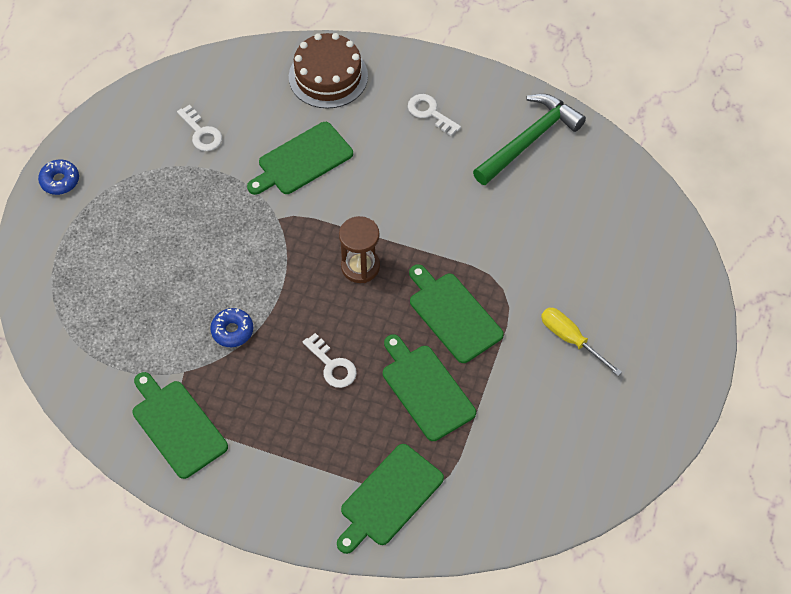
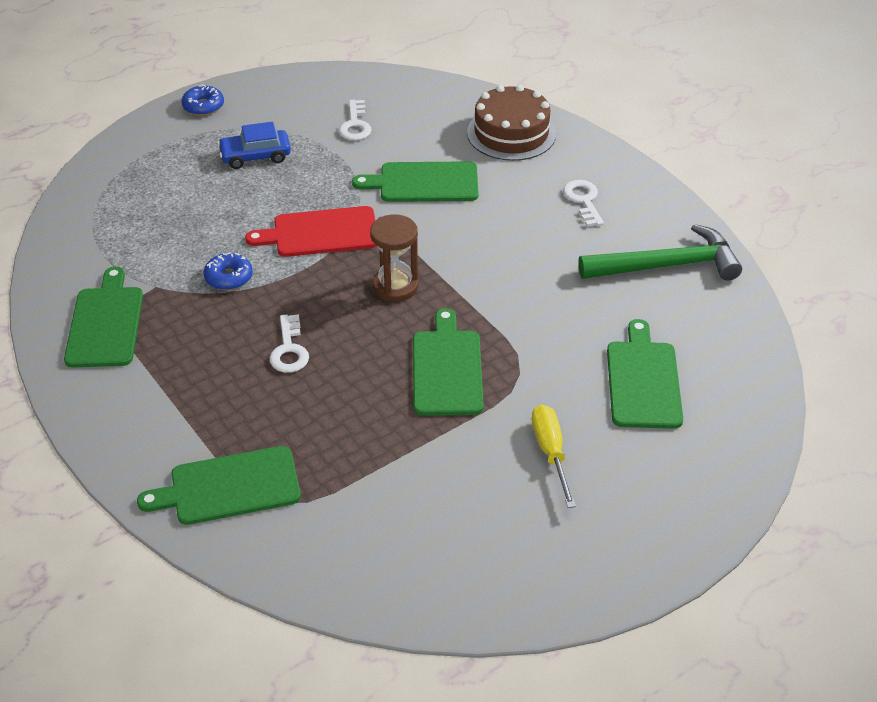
camera: 35 degrees right, 15 degrees down
(149, 207) = (255, 156): none -> blue car
(265, 251) = (320, 233): none -> red cutting board
(426, 389) = (358, 416): green cutting board -> green cutting board (643, 380)

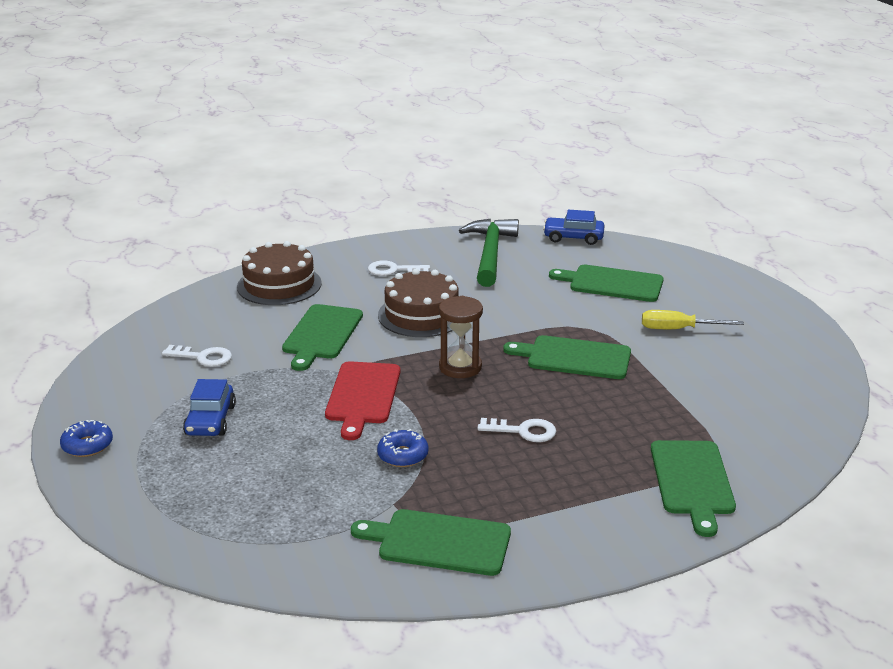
camera: 75 degrees left, 15 degrees down
(493, 240) = (421, 315): none -> brown cake
(755, 330) = (573, 237): none -> blue car

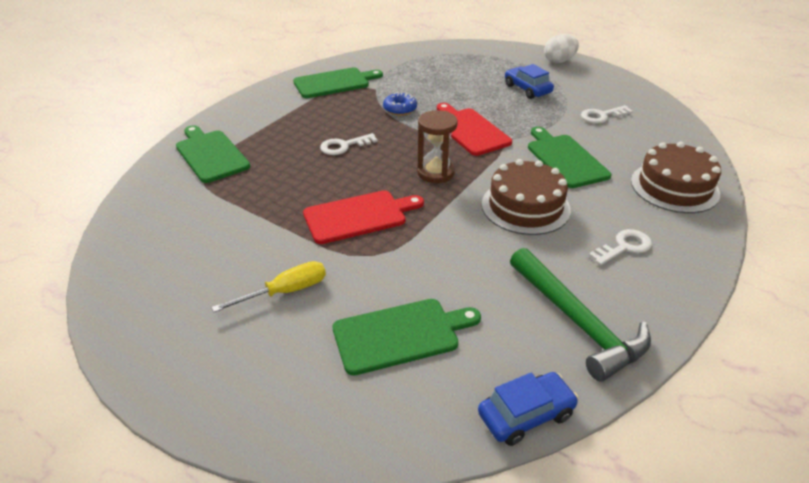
camera: 145 degrees right, 10 degrees up
(87, 445) = (559, 61): blue donut -> white egg
(574, 357) = (359, 216): green cutting board -> red cutting board

